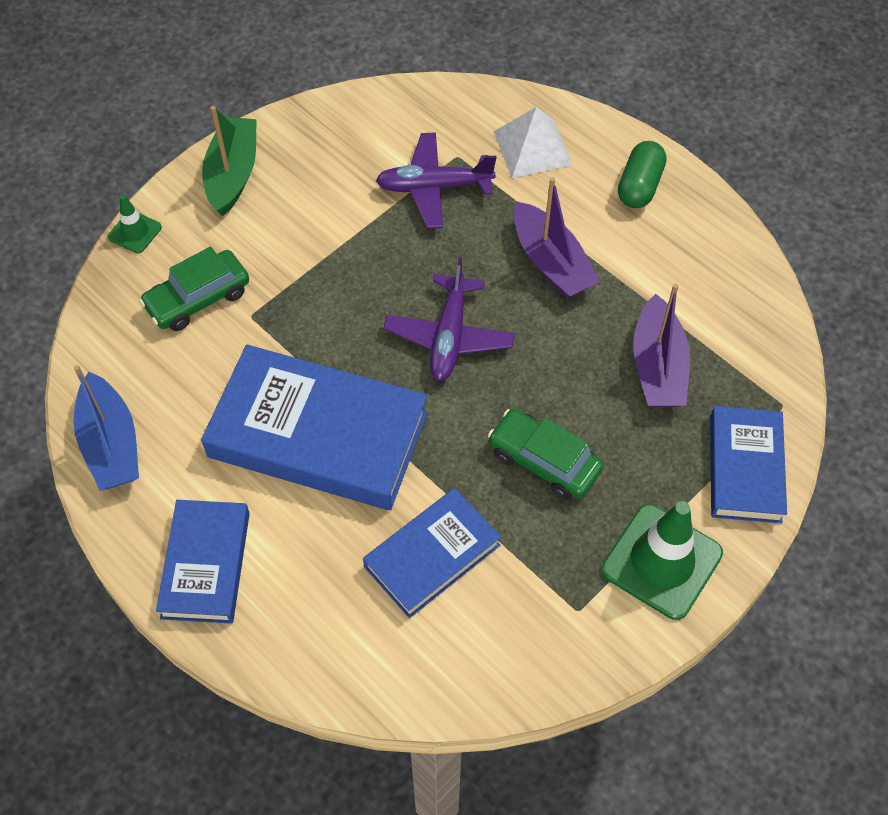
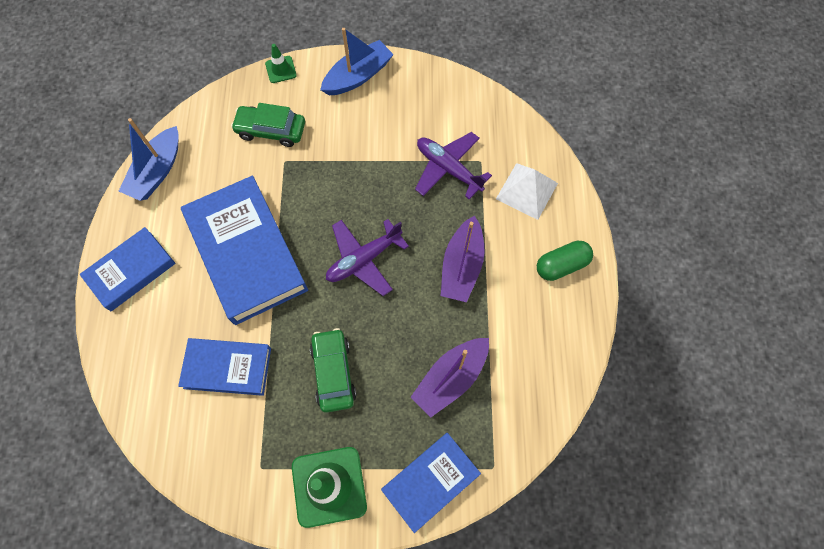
camera: 45 degrees right, 10 degrees up
(233, 174) = (358, 76): green boat -> blue boat

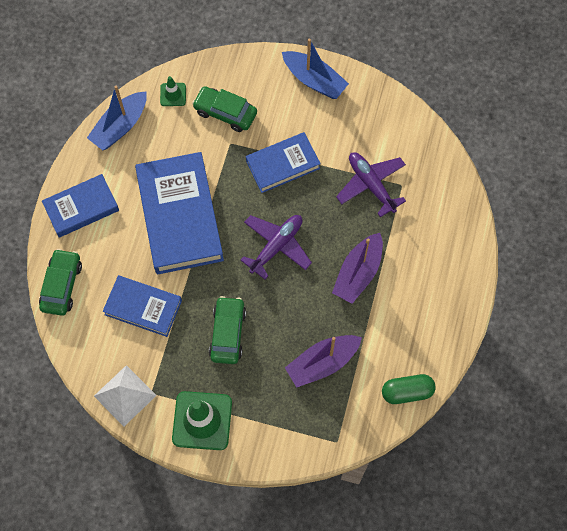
camera: 15 degrees right, 0 degrees up
(125, 367) = (62, 285): none -> green car
(281, 69) = (247, 58): green traffic cone -> green traffic cone (173, 94)
(358, 76) = (314, 80): blue boat -> blue boat turned 60 degrees clockwise
(364, 259) = (276, 246): purple plane -> purple plane turned 150 degrees clockwise
(430, 481) = (283, 438): blue book -> blue book (283, 164)
(526, 191) = (434, 221): white pyramid -> white pyramid (125, 395)
(561, 265) = (444, 293): green capsule -> green capsule (407, 392)

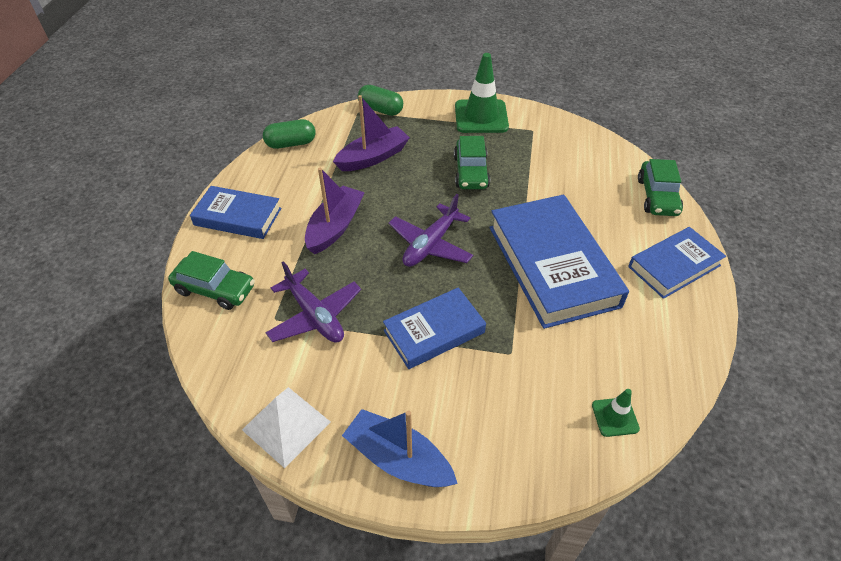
camera: 175 degrees right, 20 degrees down
(120, 126) = (672, 364): blue boat -> none
(125, 395) = (556, 127): white pyramid -> white pyramid (286, 425)
(143, 307) = (564, 185): blue book -> blue book (238, 217)
(225, 113) = (528, 395): green car -> green car (215, 289)
(311, 443) = (380, 110): none -> green capsule

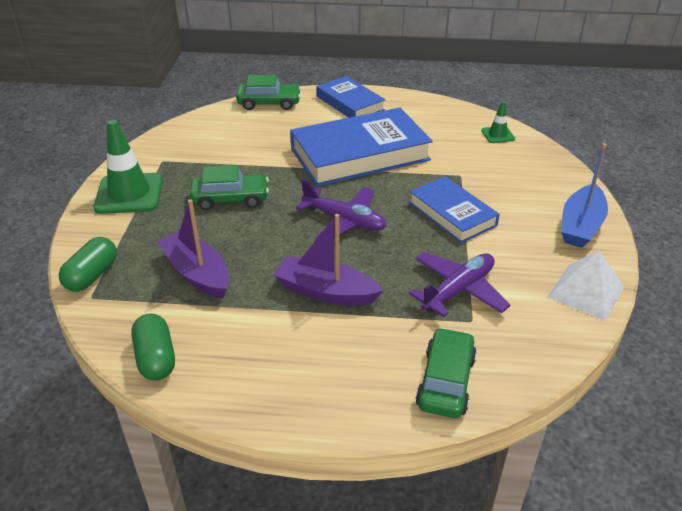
camera: 95 degrees left, 10 degrees down
(238, 217) = (316, 387): blue book -> none

